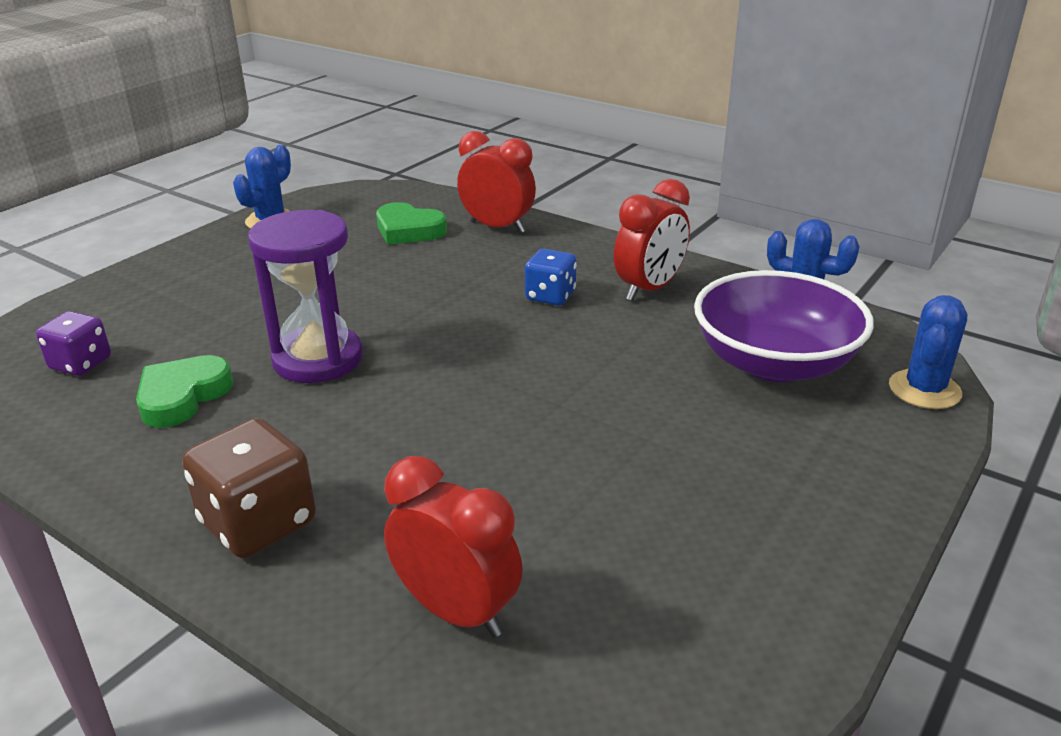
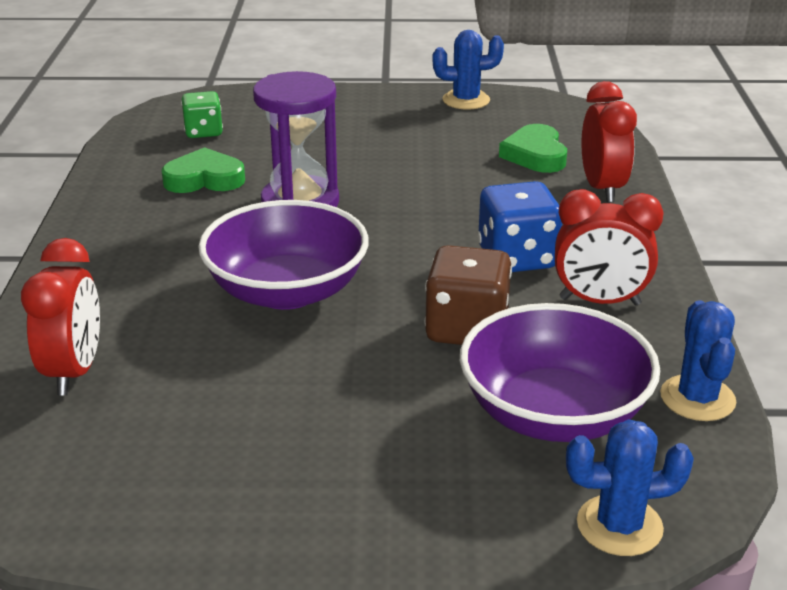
camera: 55 degrees right, 0 degrees up
(80, 364) = (203, 132): purple dice -> green dice
(258, 523) = (101, 264): brown dice -> brown dice (467, 329)
(464, 421) = (287, 291): none -> purple bowl
(550, 296) = (517, 258): blue dice -> blue dice, size x1.55

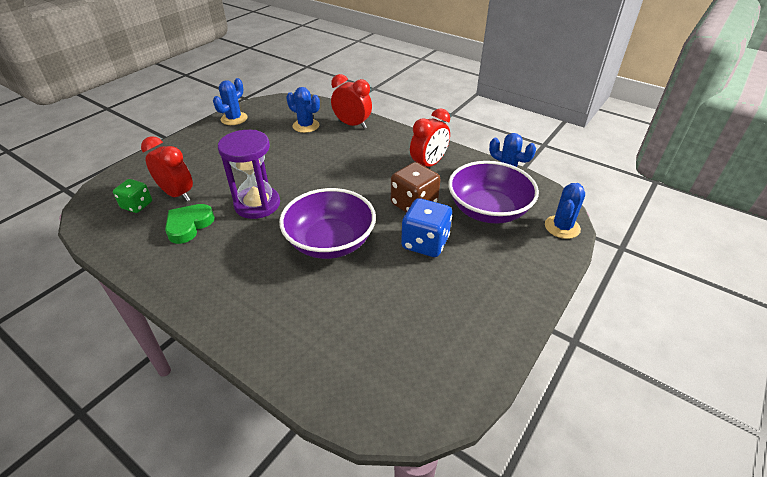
camera: 55 degrees left, 10 degrees up
(74, 372) = (322, 348): red clock -> red clock (177, 194)
(517, 258) = (377, 168): blue dice -> blue dice (425, 243)
(535, 155) = (306, 126): green heart -> blue cactus

